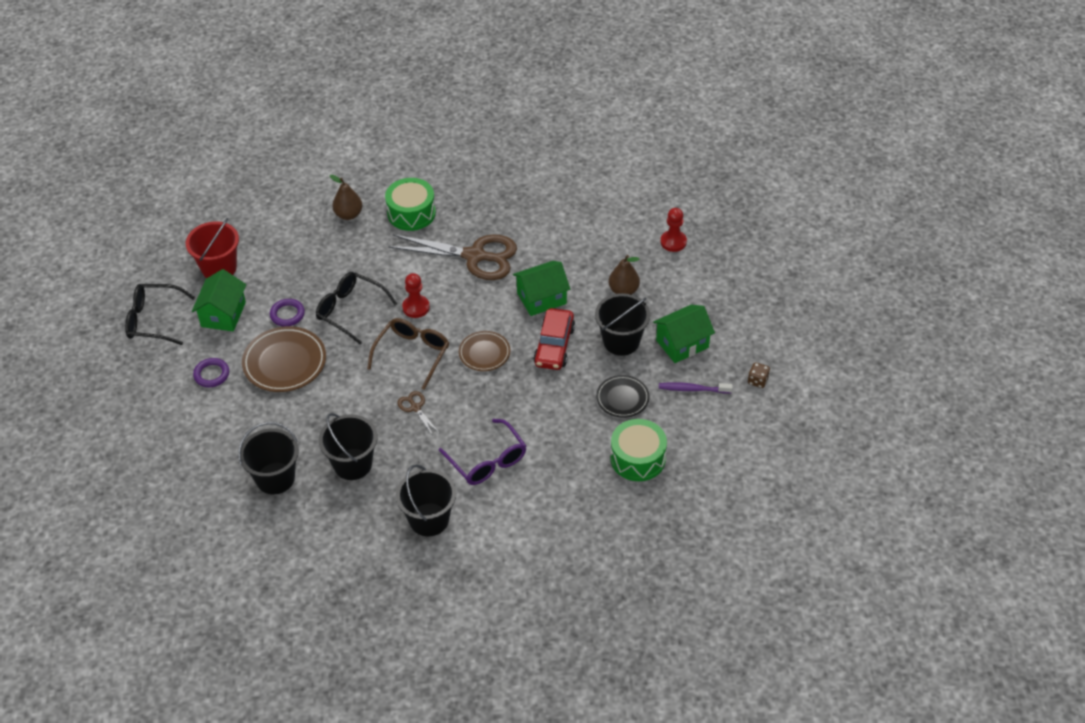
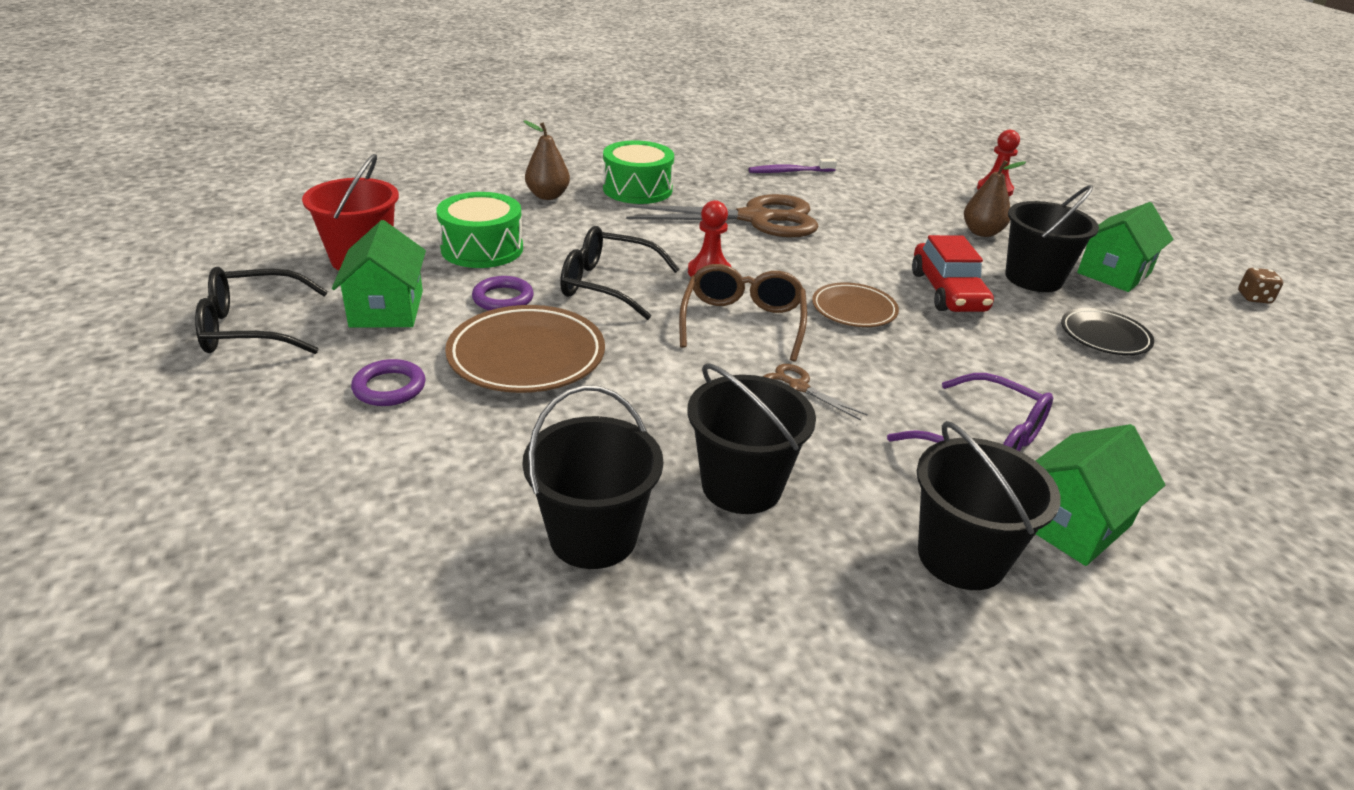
camera: 20 degrees left, 15 degrees down
(541, 298) = (882, 248): green house -> green house (1072, 523)
(638, 458) = (1211, 404): green drum -> green drum (482, 249)
(693, 389) = (1186, 315): purple toothbrush -> purple toothbrush (790, 172)

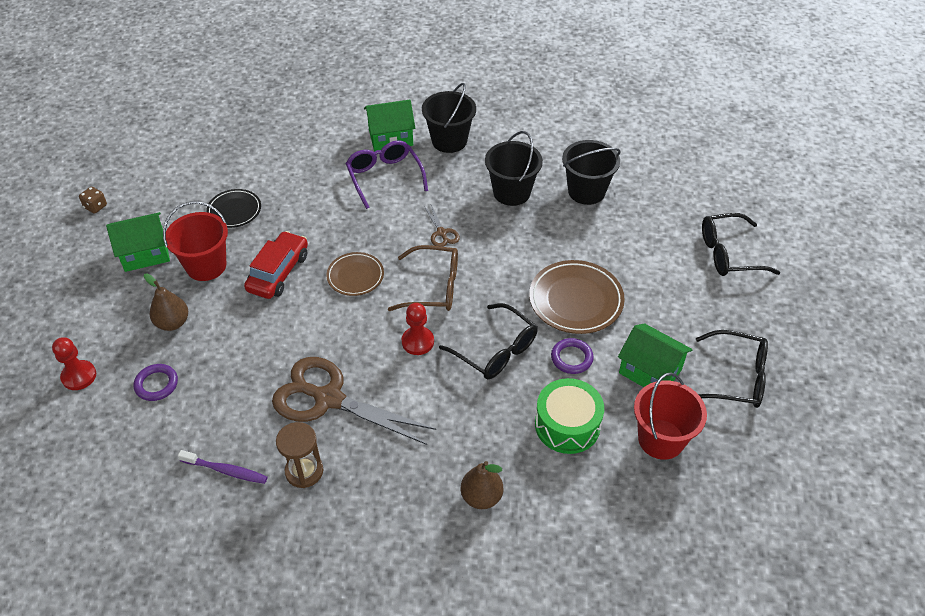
camera: 150 degrees left, 15 degrees up
(245, 497) = (729, 253): none -> black glasses
(386, 309) = (650, 371): green house -> green house turned 75 degrees counterclockwise
(389, 387) = (657, 300): purple ring -> purple ring (156, 384)
(637, 189) = (394, 483): green drum -> none
(724, 182) = (304, 471): none -> brown hourglass
(742, 323) = (433, 287): brown glasses -> brown glasses turned 120 degrees counterclockwise
(1033, 278) = (206, 266): black bucket -> red bucket

